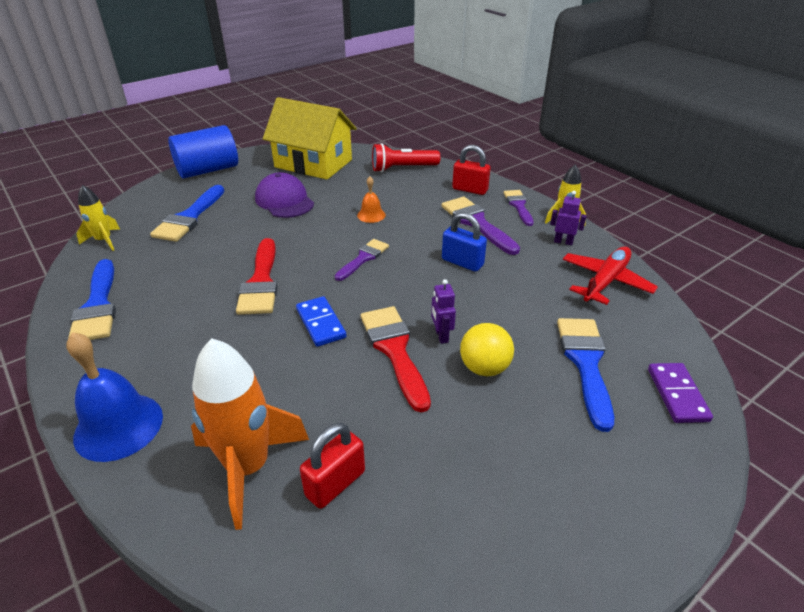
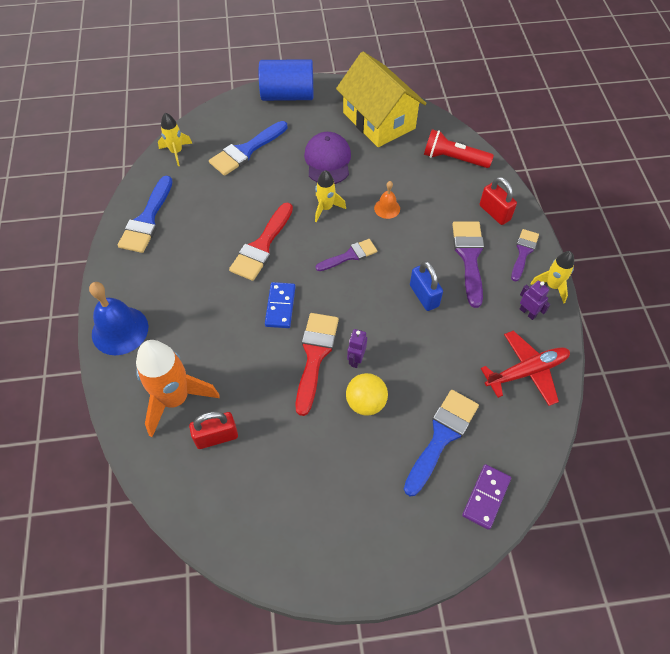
camera: 30 degrees right, 20 degrees up
(309, 233) = (326, 208): none -> yellow rocket

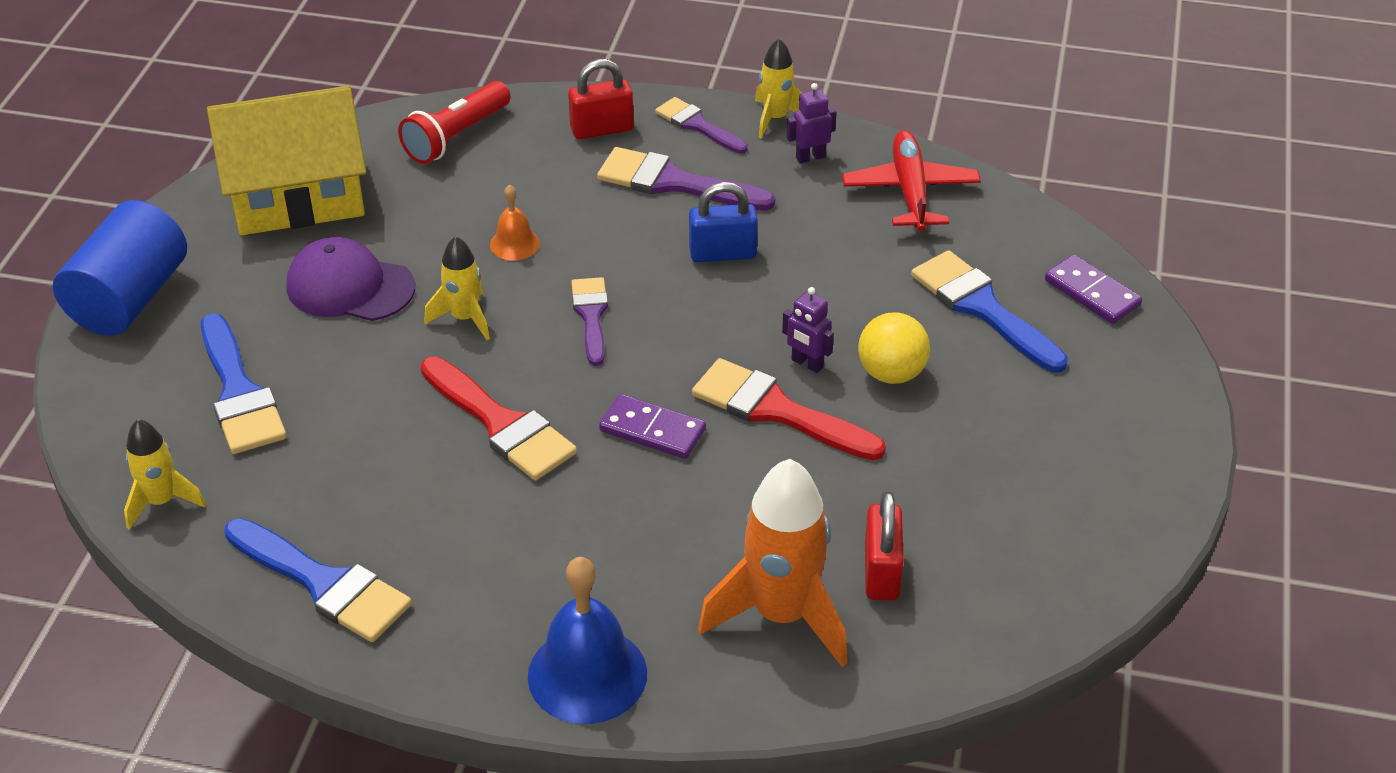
camera: 70 degrees left, 15 degrees down
(280, 306) = (652, 430): blue domino -> purple domino

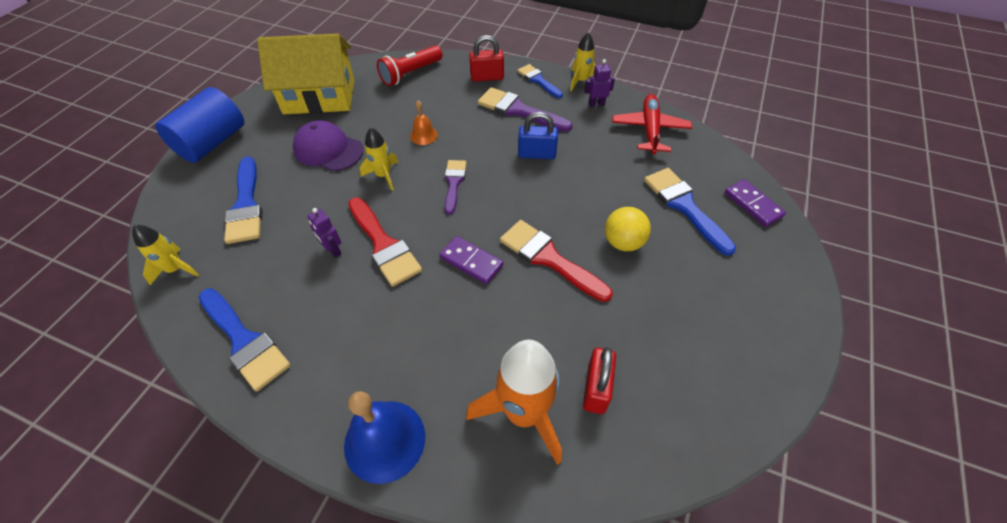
camera: 10 degrees right, 10 degrees up
(697, 125) = (538, 80): purple brush -> blue brush
(807, 364) = (572, 229): purple robot -> purple robot (333, 250)

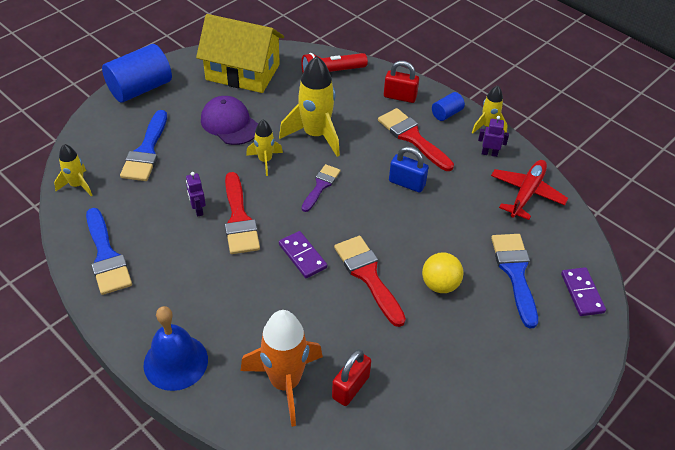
camera: 20 degrees right, 5 degrees down
(423, 135) = (315, 135): orange bell -> yellow rocket
(518, 110) = (412, 137): purple brush -> red brush
(538, 80) = (446, 114): blue brush -> blue cylinder

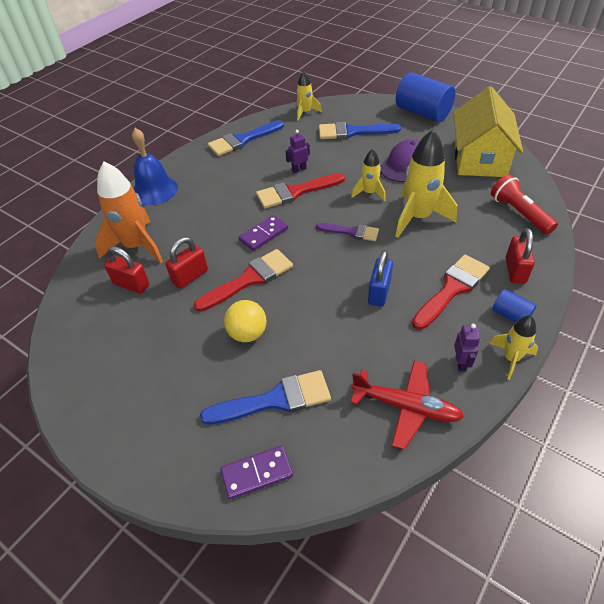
camera: 85 degrees right, 0 degrees up
(351, 328) = (190, 276): none -> red padlock

